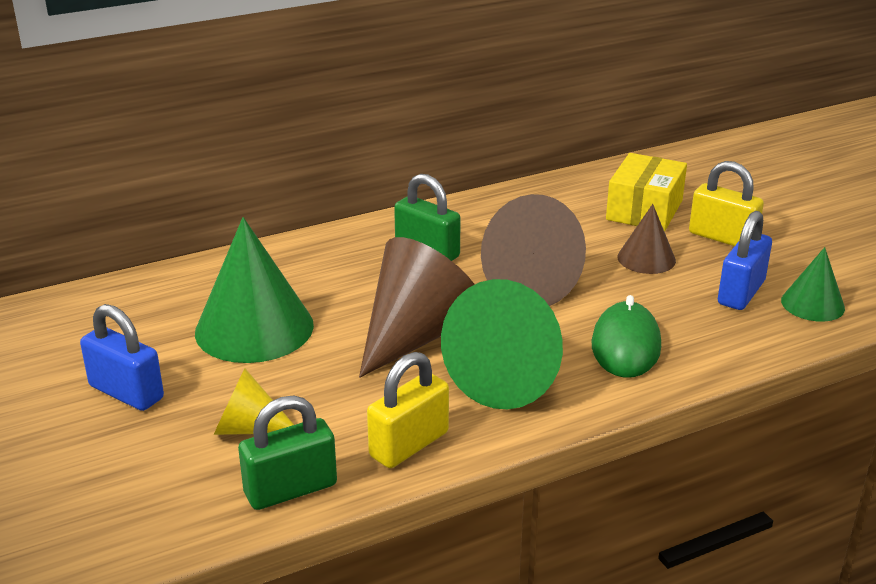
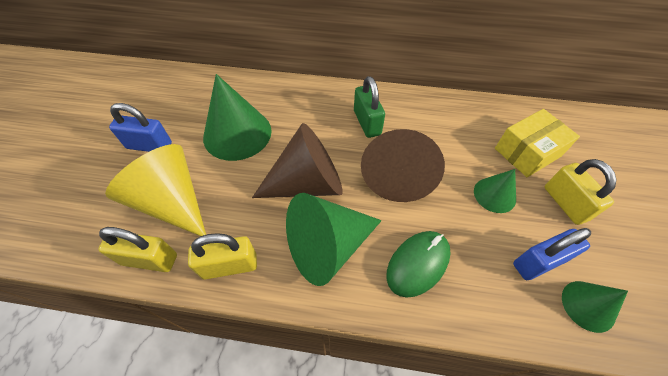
camera: 35 degrees right, 25 degrees up
(126, 392) = (149, 145): blue padlock -> blue padlock turned 60 degrees counterclockwise
(248, 428) = (172, 202): yellow cone -> yellow cone, size x1.85
(291, 489) = (149, 259): green padlock -> yellow padlock
(646, 258) = (494, 195): brown cone -> green cone

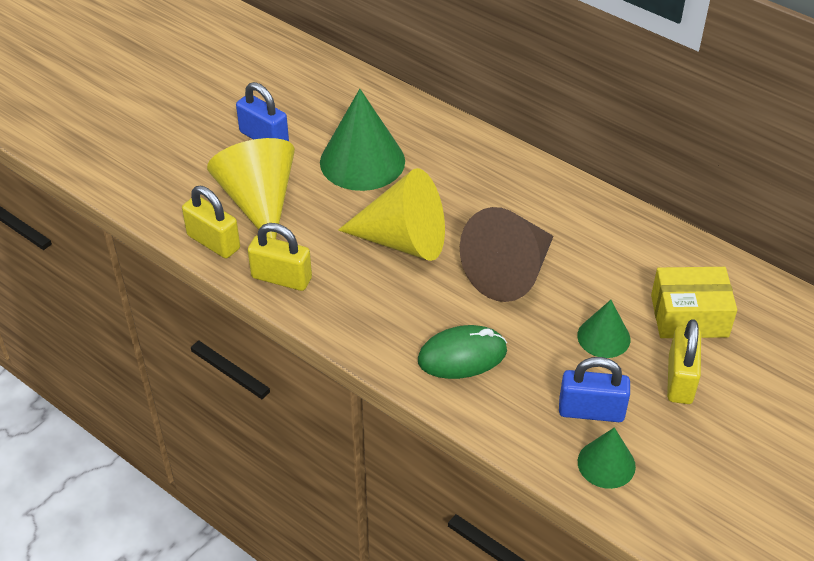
camera: 30 degrees right, 10 degrees down
(307, 183) = (403, 240): brown cone -> yellow cone
(328, 246) = (384, 303): green cone -> none
(367, 122) = (519, 207): green padlock -> none

